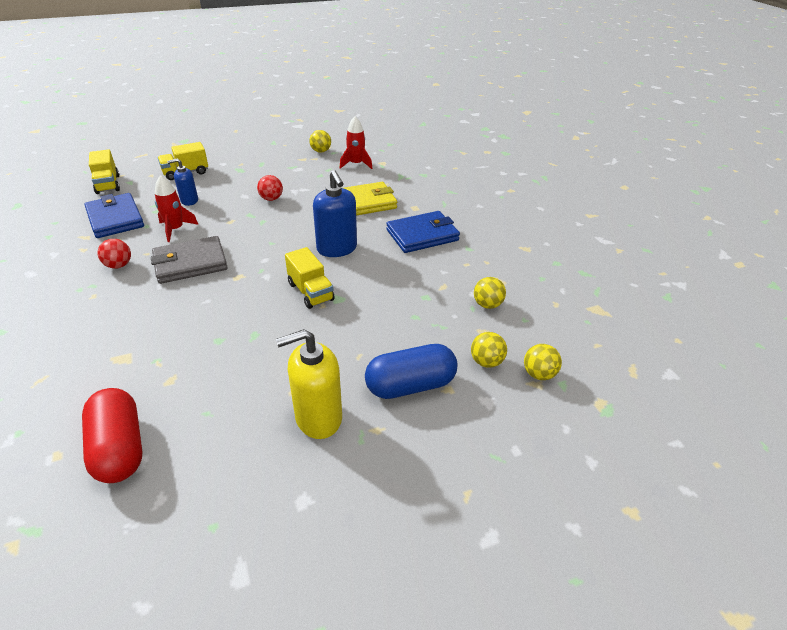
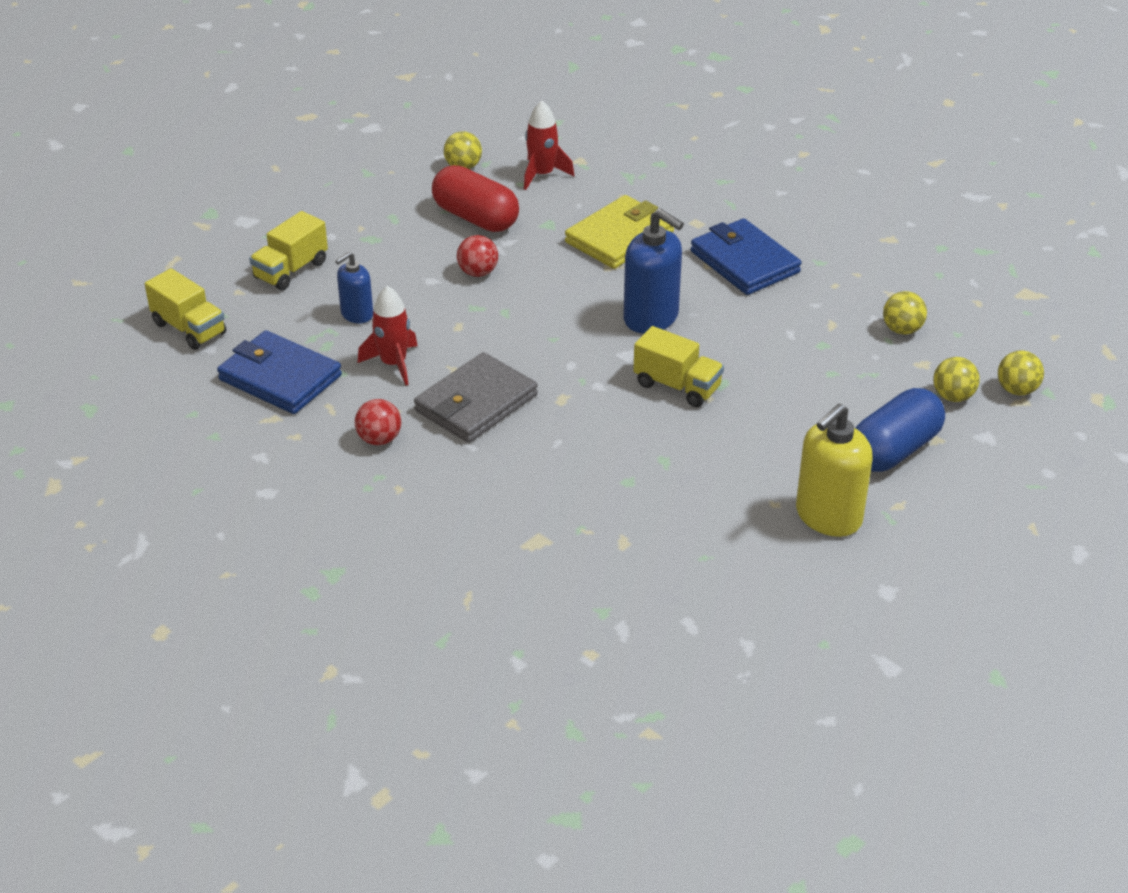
camera: 25 degrees left, 0 degrees up
(119, 448) = (650, 622): red capsule -> red capsule (475, 218)
(422, 235) = (744, 262): blue wallet -> blue wallet turned 75 degrees counterclockwise

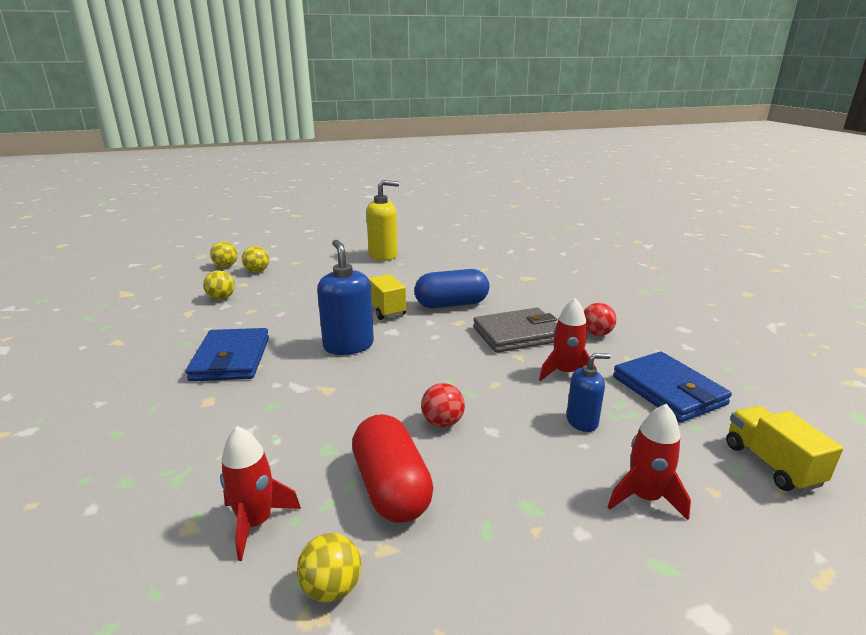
camera: 150 degrees left, 15 degrees down
(291, 270) = (644, 497): yellow truck -> red rocket
(619, 237) = (285, 411): yellow wallet -> none
(893, 450) = (319, 264): blue capsule -> blue capsule (451, 304)

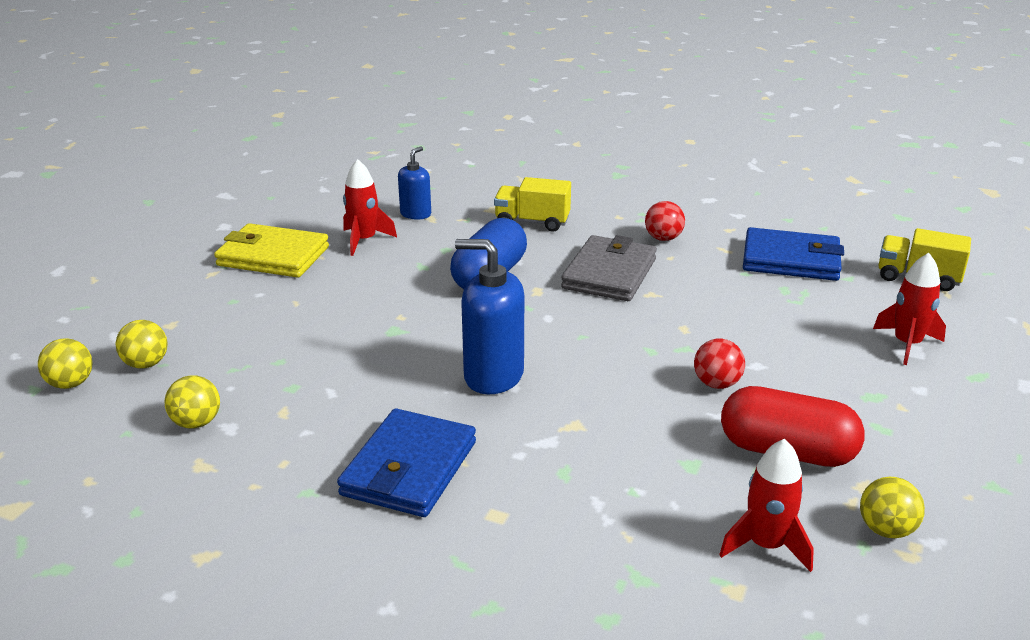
camera: 50 degrees left, 5 degrees up
(231, 359) = (409, 468): blue wallet -> blue wallet turned 75 degrees clockwise
(383, 255) = (273, 256): yellow soap dispenser -> yellow wallet
(383, 309) = (435, 319): yellow truck -> yellow truck (532, 222)
(565, 373) = (709, 287): red rocket -> red rocket (364, 240)
(582, 421) = (790, 318): blue soap dispenser -> blue soap dispenser (416, 214)

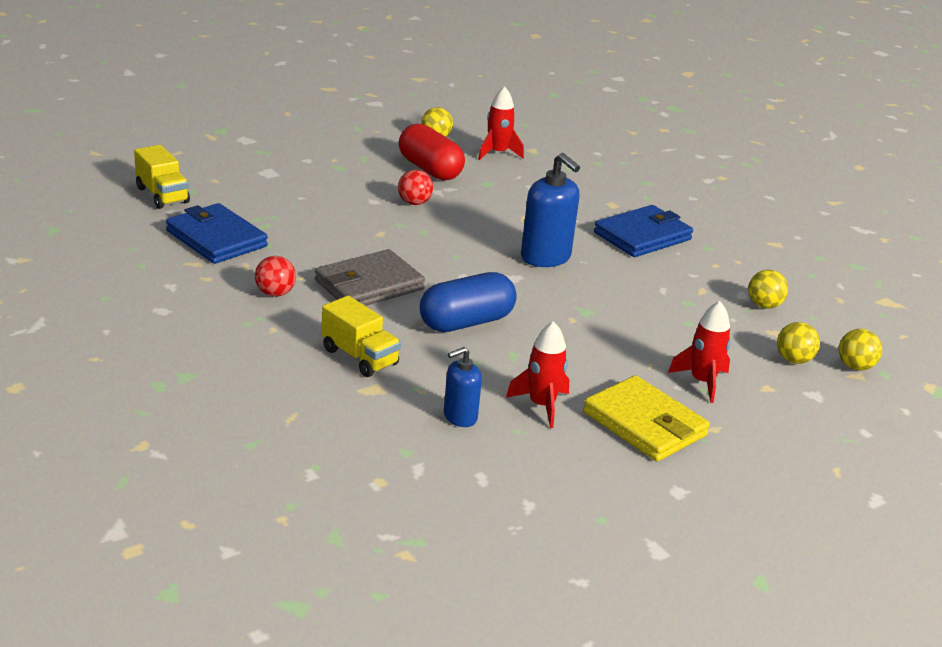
camera: 150 degrees left, 0 degrees up
(907, 344) = (264, 175): red rocket -> red rocket (702, 382)

